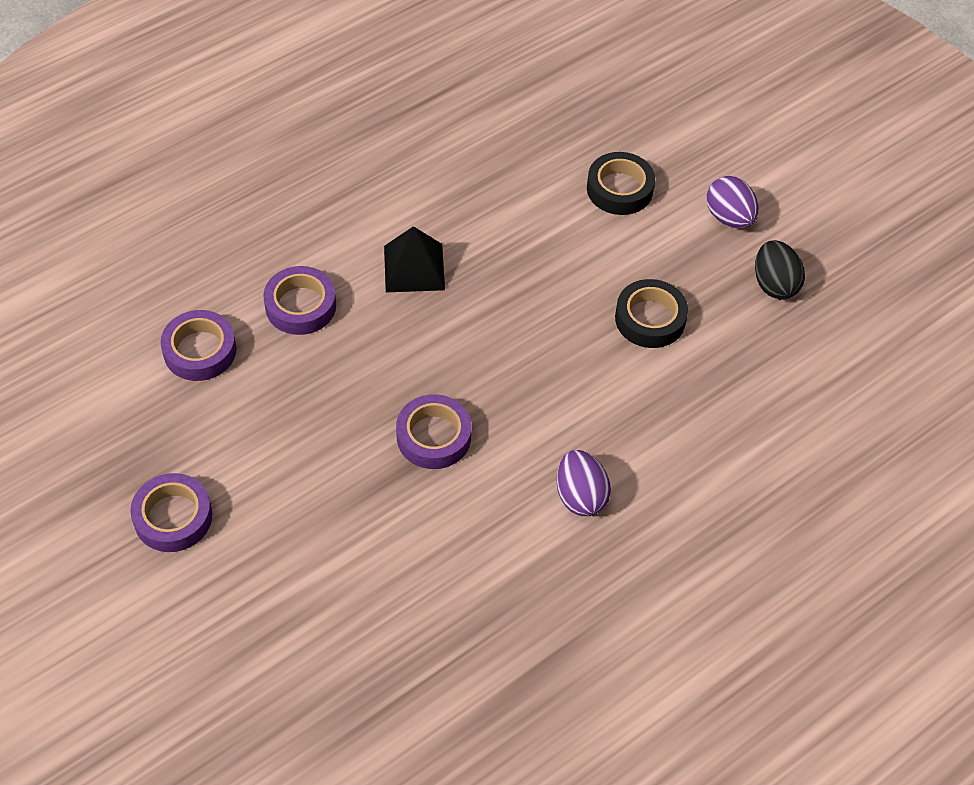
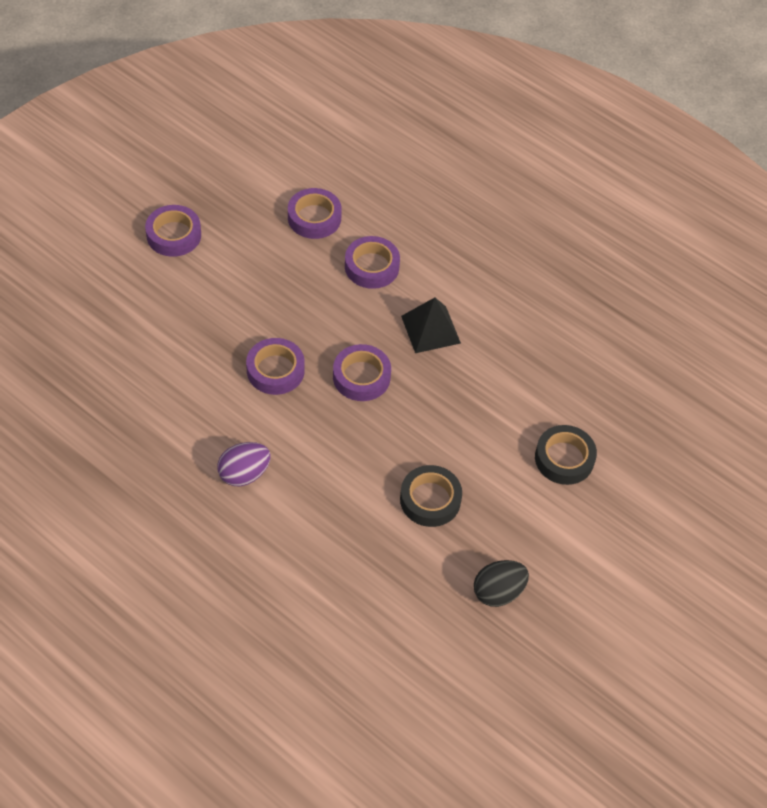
camera: 75 degrees right, 0 degrees up
(466, 349) = (361, 377): none -> purple tape
(729, 217) = (562, 548): purple egg -> none

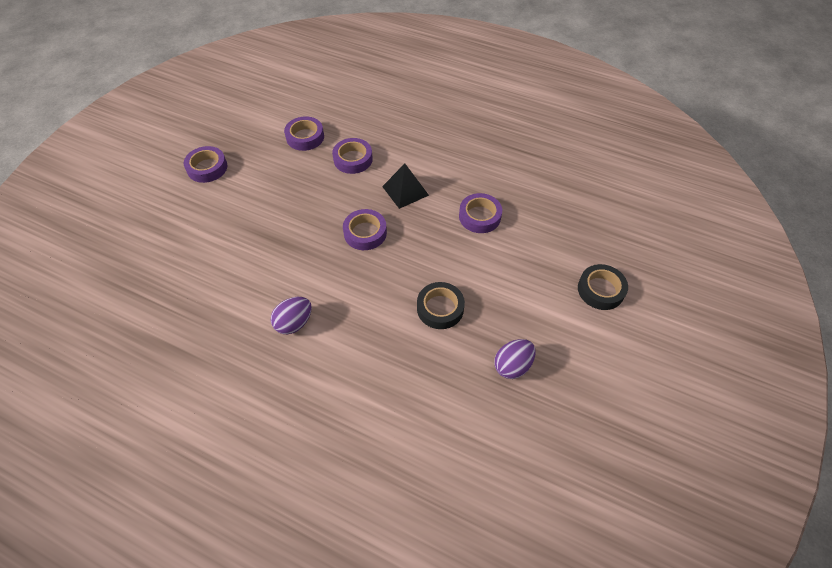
camera: 10 degrees left, 0 degrees up
(275, 370) = (301, 242): purple tape -> purple tape (479, 216)
(498, 592) = (512, 366): black egg -> purple egg
(564, 458) = (526, 256): black tape -> black tape (600, 290)

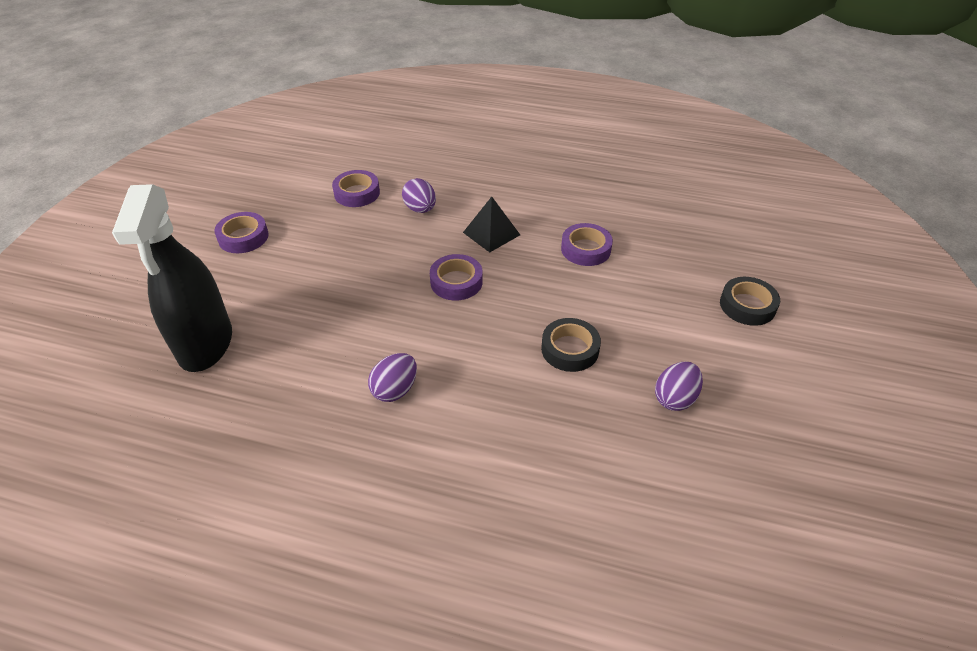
camera: 10 degrees left, 10 degrees down
(161, 261) = (205, 344): none -> black spray bottle
(353, 159) = (420, 209): purple tape -> purple egg

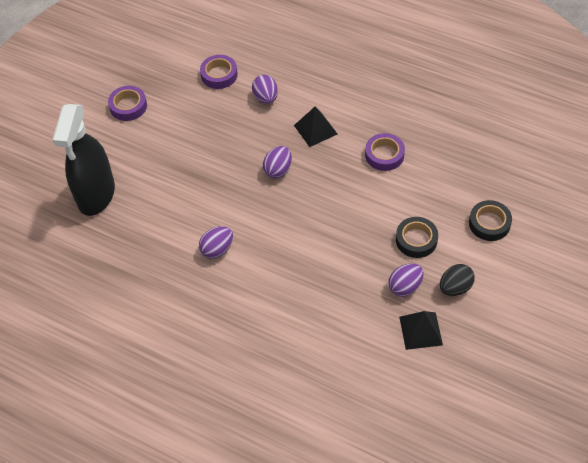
camera: 15 degrees right, 10 degrees up
(456, 282) = (278, 170): purple tape -> purple egg
(570, 349) = (344, 238): black tape -> black tape (416, 240)
(722, 454) = (420, 330): none -> black pyramid
(742, 389) = (455, 287): none -> black egg

